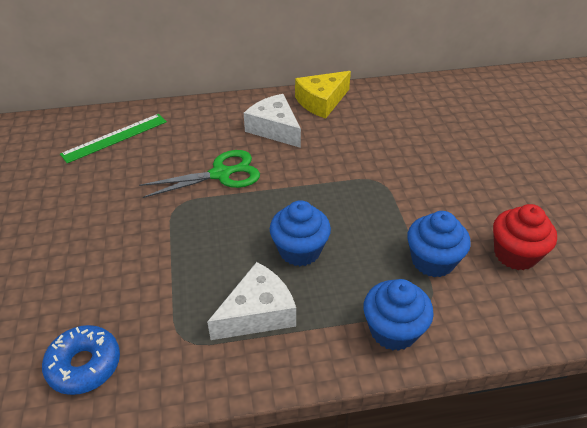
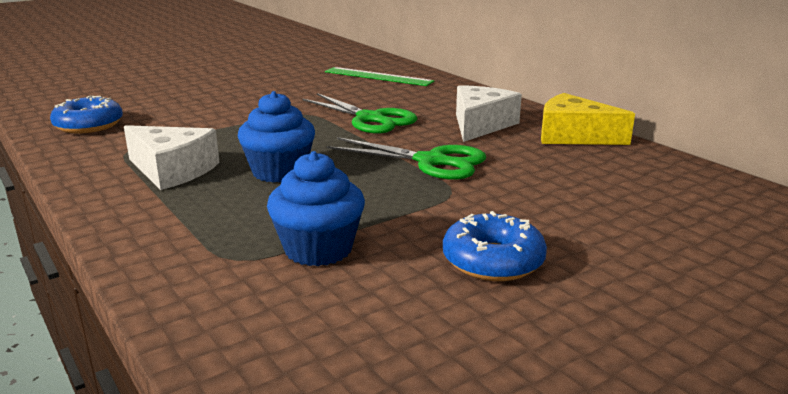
camera: 65 degrees right, 20 degrees down
(326, 173) = (431, 161): none -> green scissors
(393, 330) = (173, 241): blue cupcake -> none
(471, 197) = (493, 261): none -> blue donut
(515, 254) = (386, 316): red cupcake -> none

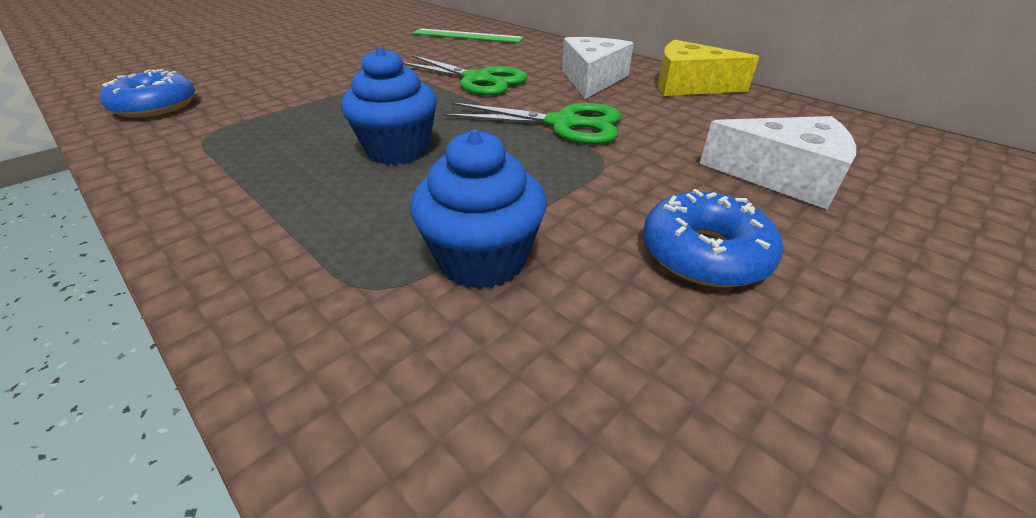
camera: 10 degrees left, 15 degrees up
(172, 170) = (266, 158): white cheese -> white cheese (782, 176)

